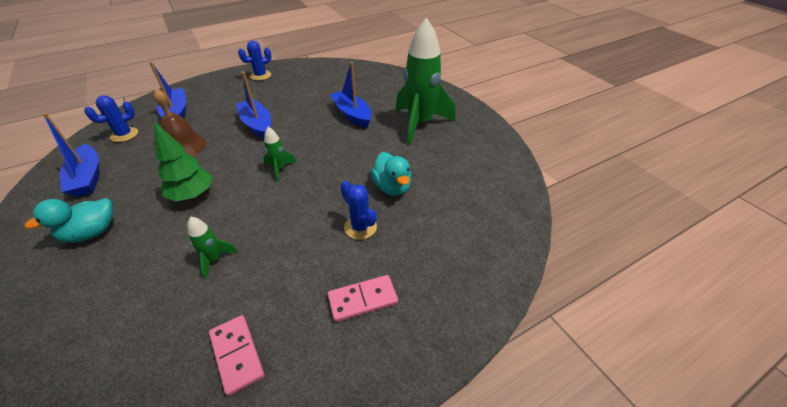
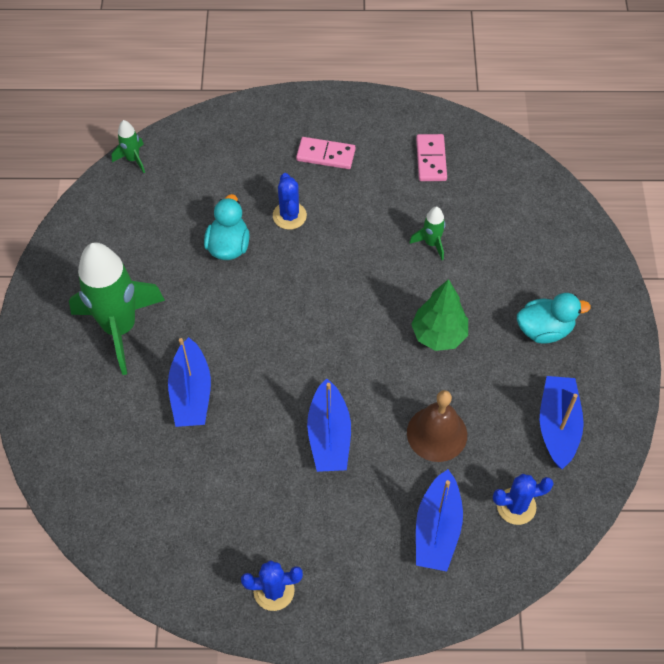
camera: 150 degrees left, 15 degrees up
(280, 169) = (332, 331): green rocket -> green rocket (133, 159)

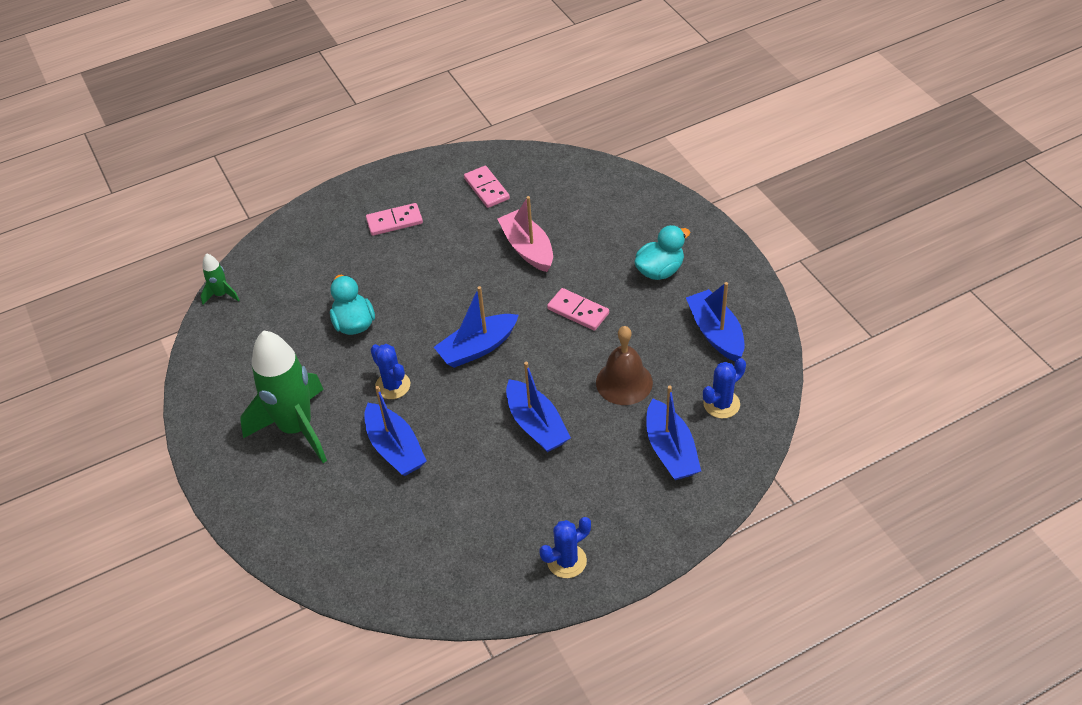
camera: 25 degrees left, 10 degrees down
(289, 216) = (393, 279): blue cactus -> blue cactus (393, 385)
(323, 327) = (477, 348): none -> blue boat
(431, 243) = (527, 248): green rocket -> pink boat
(438, 335) = (578, 311): green tree -> pink domino

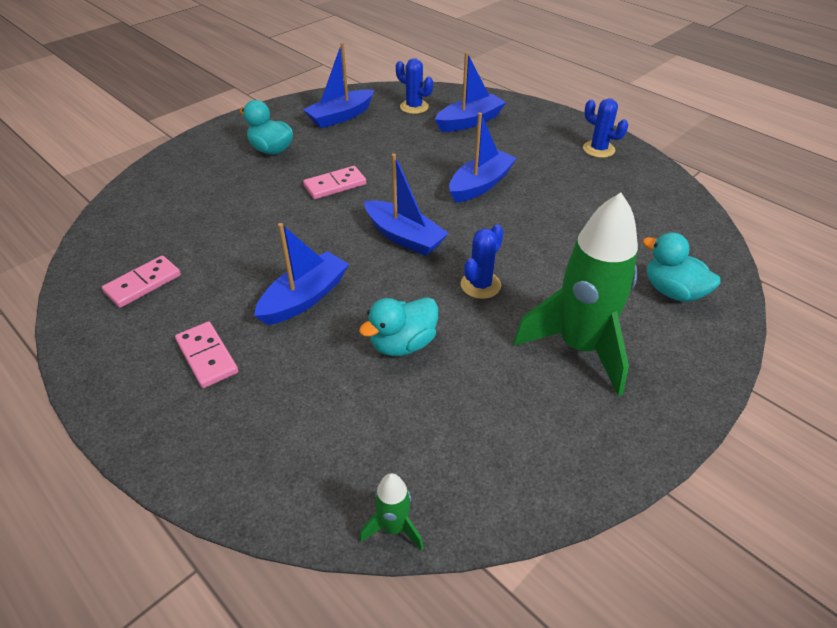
camera: 110 degrees left, 5 degrees down
(320, 521) = (673, 291): none -> turquoise duck
(395, 448) = (557, 262): blue boat -> blue boat (304, 298)
(527, 248) = (250, 231): pink boat -> none
(578, 311) = (335, 185): pink domino -> pink domino turned 45 degrees clockwise
(624, 382) = (411, 149): brown bell -> none

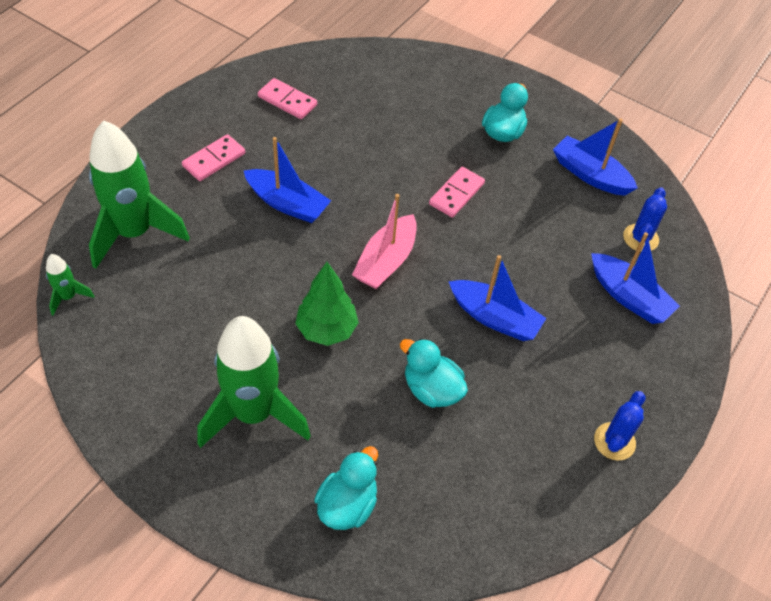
camera: 75 degrees right, 10 degrees up
(301, 445) = (134, 233): none -> green rocket
(335, 185) = (456, 194): pink domino -> pink domino turned 75 degrees clockwise
(403, 344) = (242, 279): turquoise duck -> turquoise duck (431, 389)
(404, 237) = (386, 261): blue boat -> pink boat
(480, 285) = (326, 330): blue cactus -> green tree

